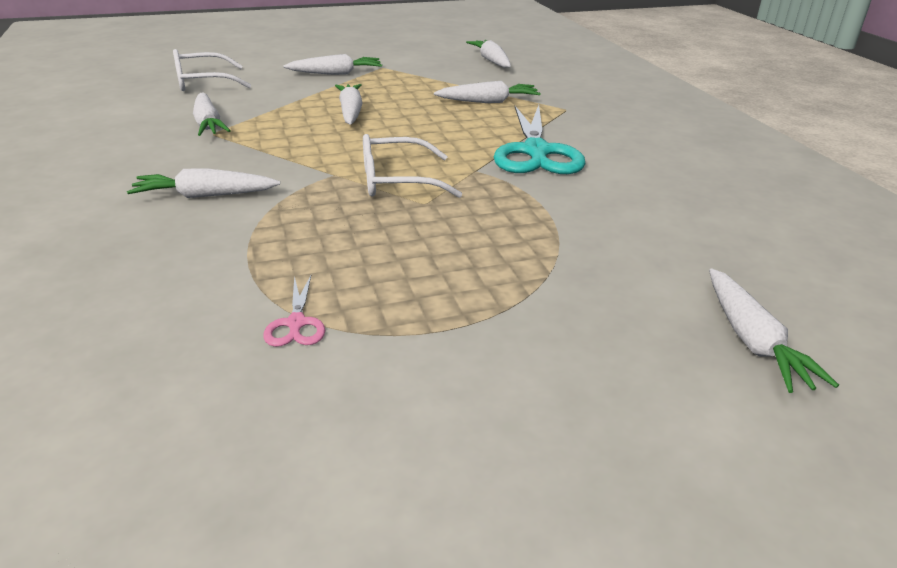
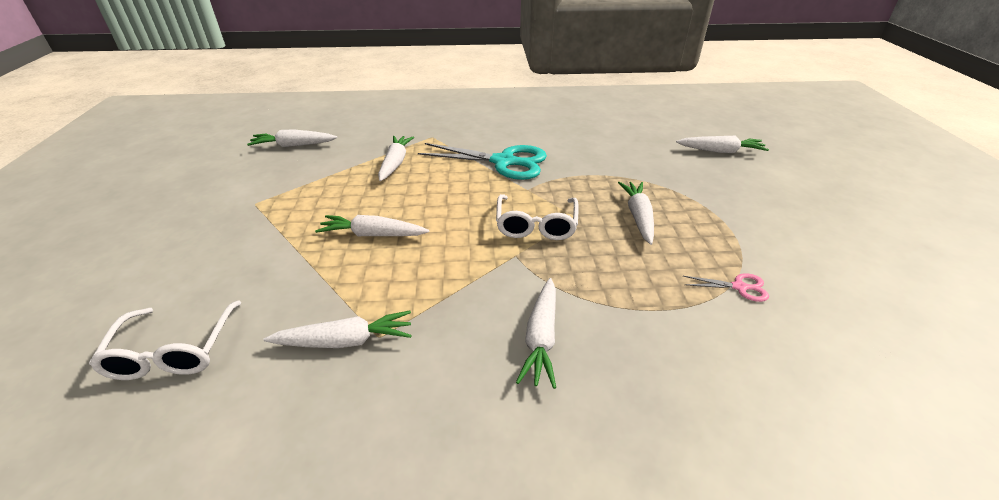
camera: 75 degrees left, 5 degrees up
(336, 73) = (246, 235): white carrot -> white carrot (638, 217)

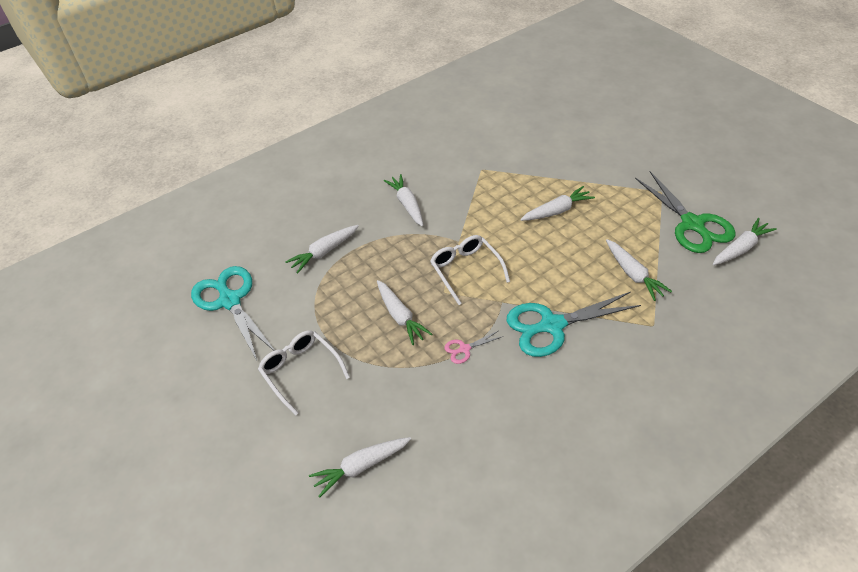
camera: 150 degrees right, 10 degrees up
(173, 351) = (557, 125): white glasses -> white glasses (301, 371)
(289, 171) = (692, 224): none -> green scissors
(345, 341) = (493, 161): white carrot -> white carrot (324, 252)
(739, 287) = (313, 286): pink scissors -> pink scissors (464, 349)
(878, 321) = (230, 301): none -> turquoise scissors

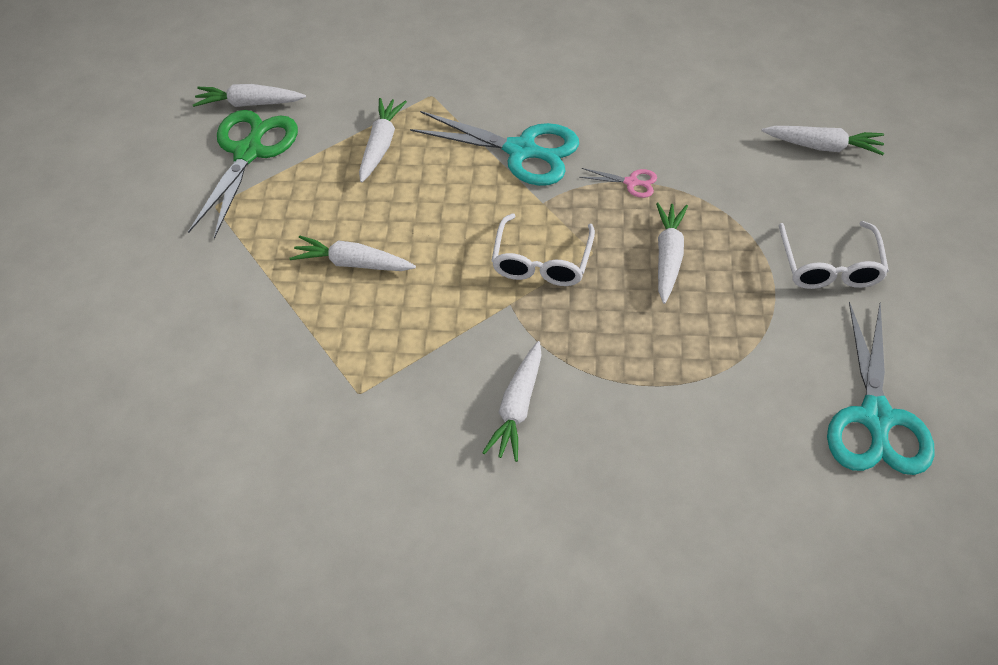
camera: 140 degrees left, 5 degrees up
(324, 252) = (695, 408): white carrot -> none

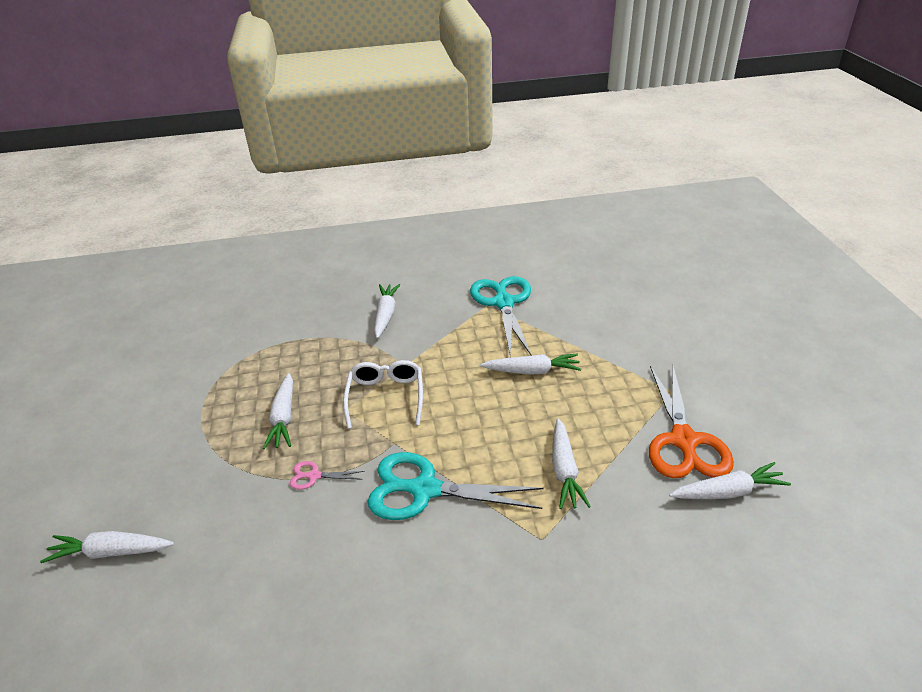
camera: 165 degrees right, 15 degrees down
(248, 152) = (683, 440): green scissors -> orange scissors
(830, 266) = (151, 433): white glasses -> none
(876, 417) = (157, 346): turquoise scissors -> turquoise scissors (503, 303)

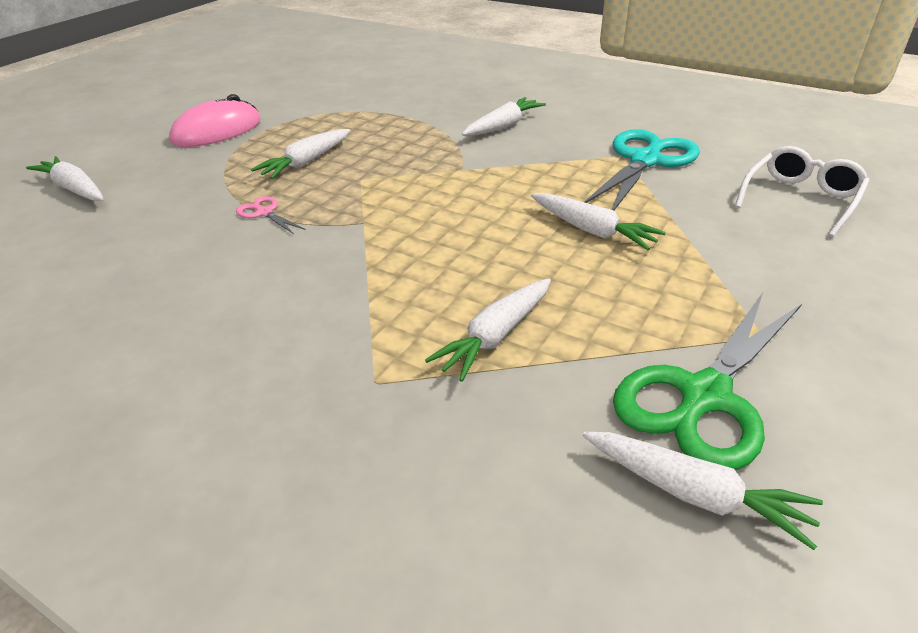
camera: 40 degrees right, 0 degrees up
(159, 428) = (217, 131): none -> pink mouse
(385, 397) = (409, 185): white glasses -> white glasses (800, 199)
(425, 490) = (333, 272): turquoise scissors -> none
(683, 440) = (705, 396): orange scissors -> green scissors

